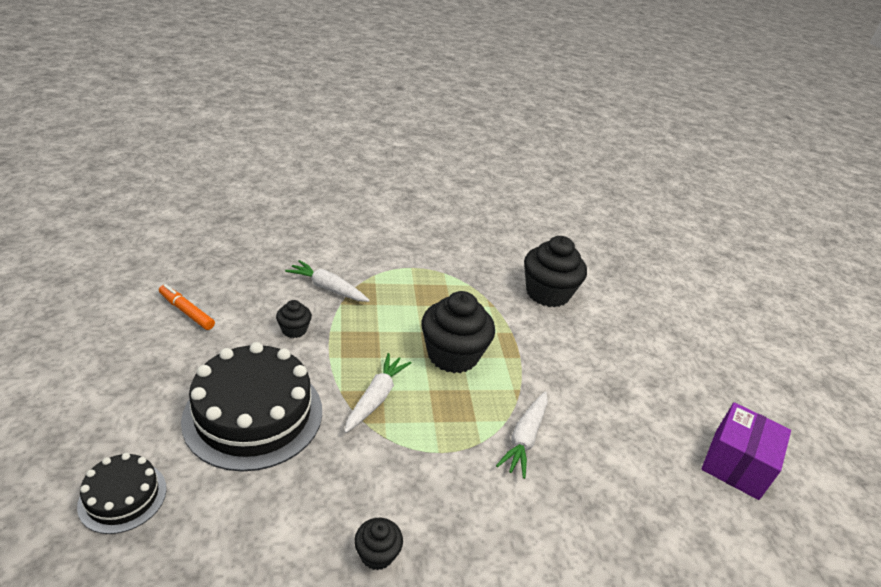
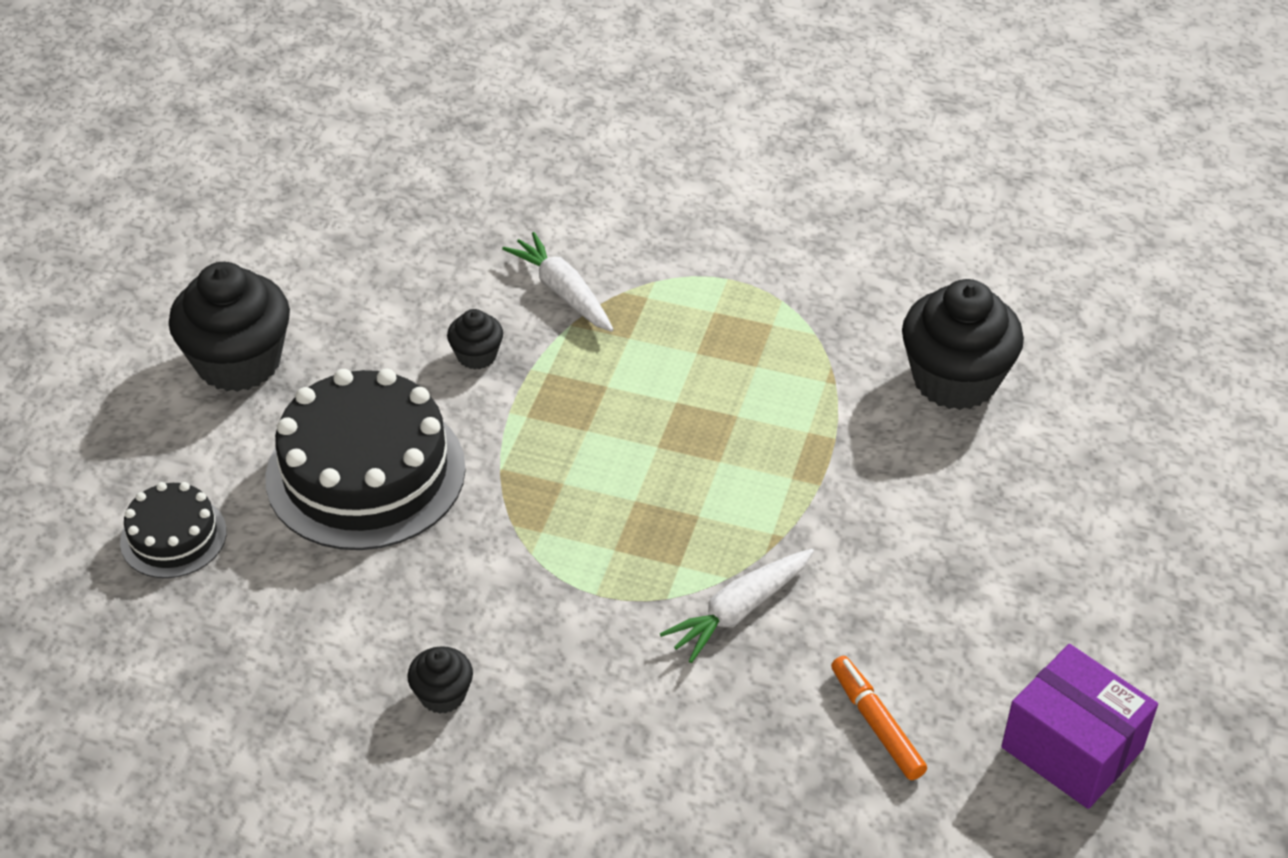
camera: 30 degrees right, 10 degrees up
(186, 311) = (333, 291): orange marker -> orange marker (876, 724)
(376, 398) = (547, 492): white carrot -> none
(453, 355) = (706, 454): black cupcake -> black cupcake (239, 362)
(736, 464) = (1072, 748): purple box -> purple box turned 75 degrees clockwise

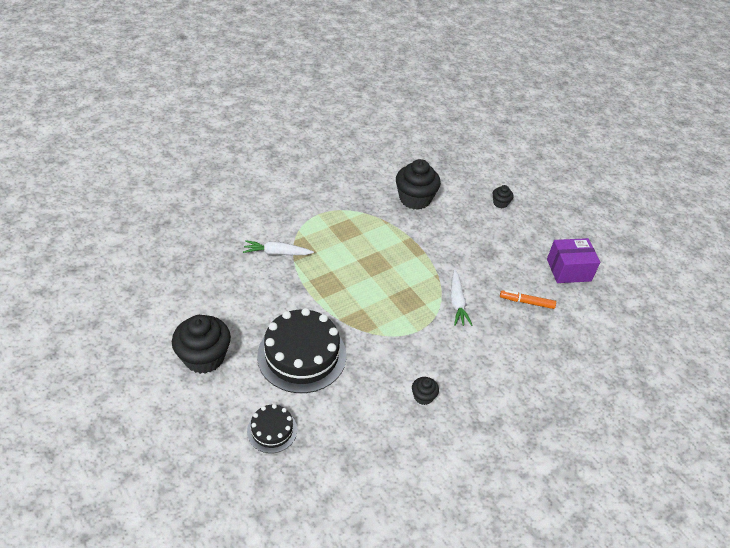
camera: 55 degrees left, 0 degrees up
(477, 355) = (280, 292): black cupcake -> black cupcake (500, 203)

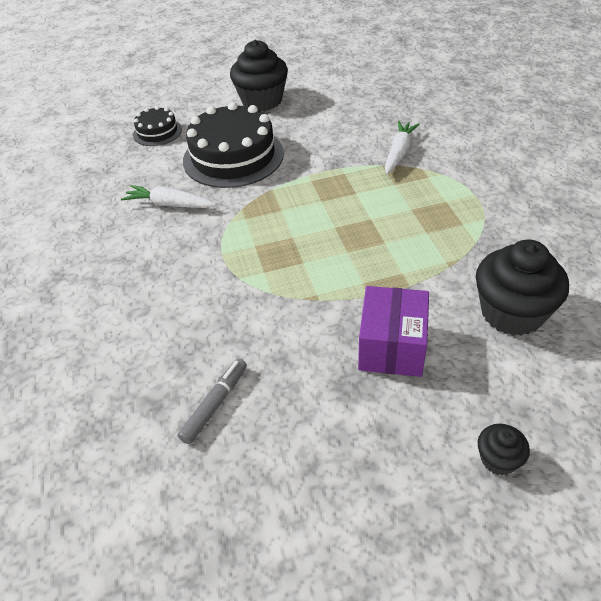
camera: 115 degrees right, 0 degrees up
(423, 396) = (125, 237): black cupcake -> none
(457, 303) = (252, 308): white carrot -> white carrot (169, 204)
(526, 302) = (215, 404): orange marker -> grey marker
(568, 270) = (265, 519): purple box -> purple box (392, 347)

